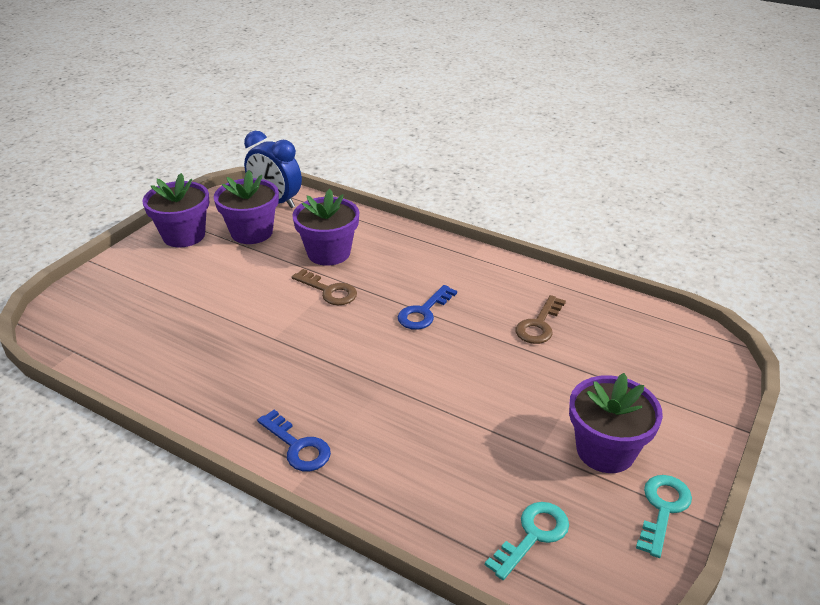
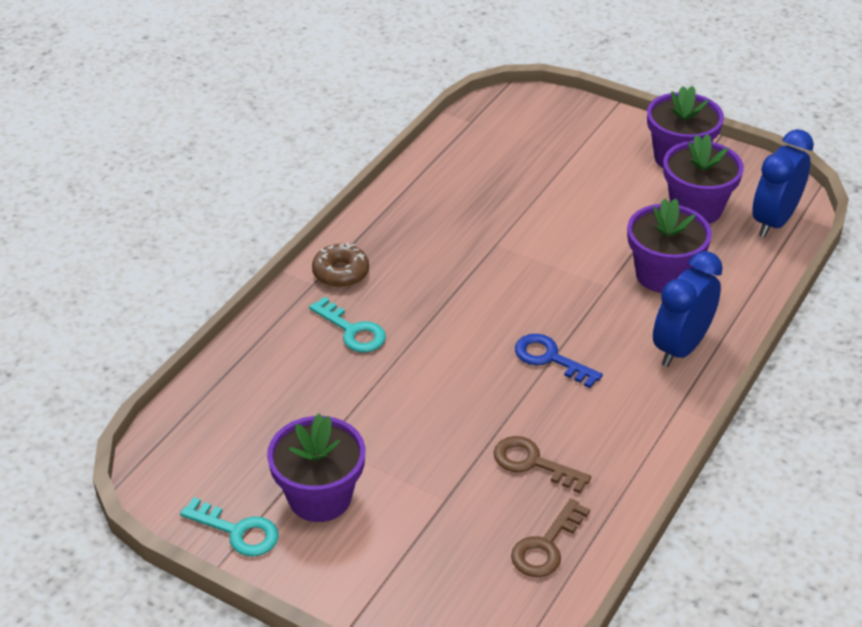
camera: 90 degrees right, 5 degrees up
(298, 446) = (341, 273): blue key -> brown donut
(329, 291) = (584, 279): brown key -> brown key (546, 546)
(411, 250) = (681, 348): none -> blue clock
(533, 535) = (220, 428): turquoise key -> turquoise key (352, 331)

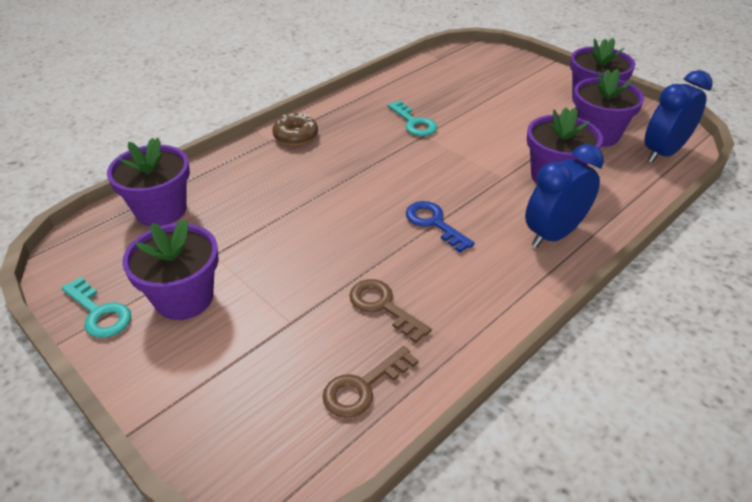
camera: 15 degrees right, 0 degrees up
(232, 402) = (161, 210): none -> purple flower pot
(352, 331) = (283, 176): turquoise key -> turquoise key (414, 123)

